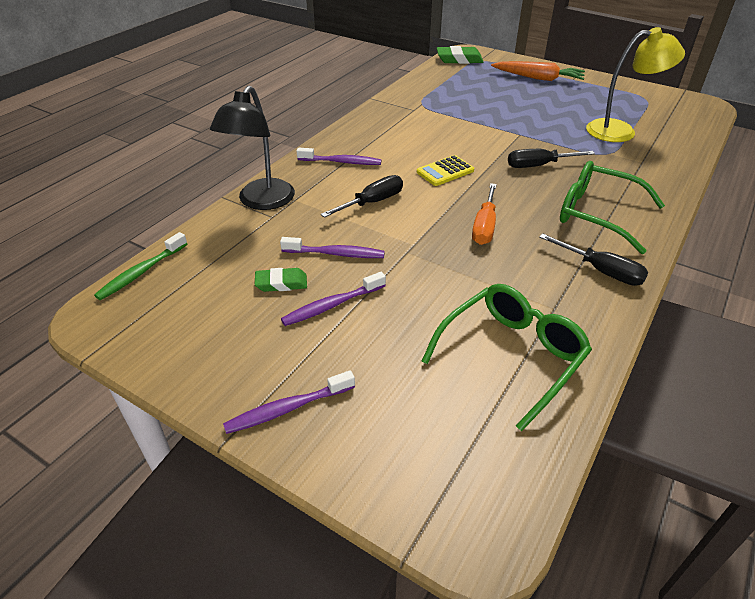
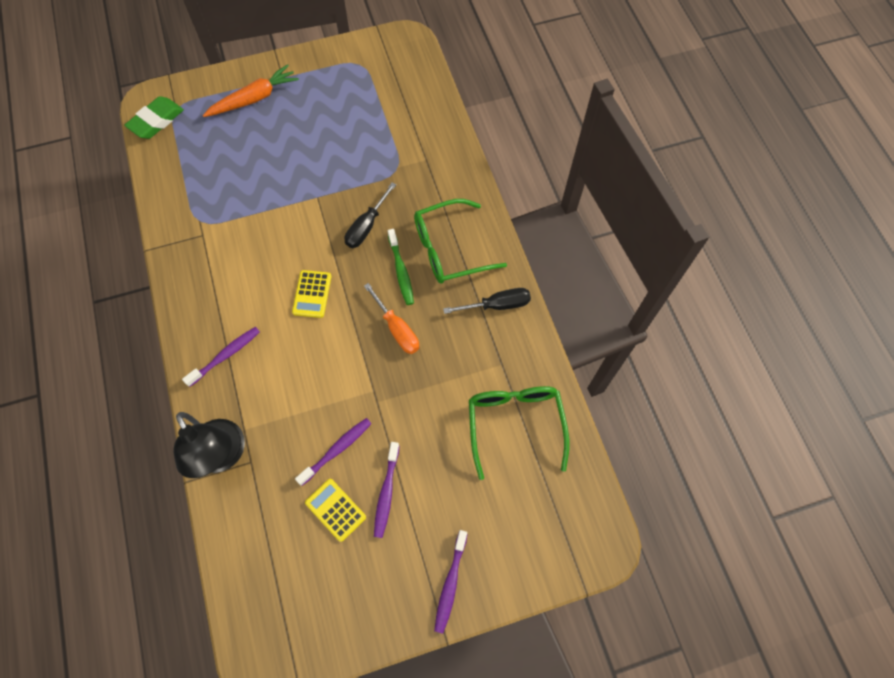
camera: 50 degrees left, 25 degrees up
(141, 272) = (234, 602): green toothbrush -> green toothbrush (401, 271)
(281, 283) = (335, 510): green eraser -> yellow calculator
(372, 202) = (301, 378): black screwdriver -> none
(620, 131) = (381, 129): yellow lamp -> none

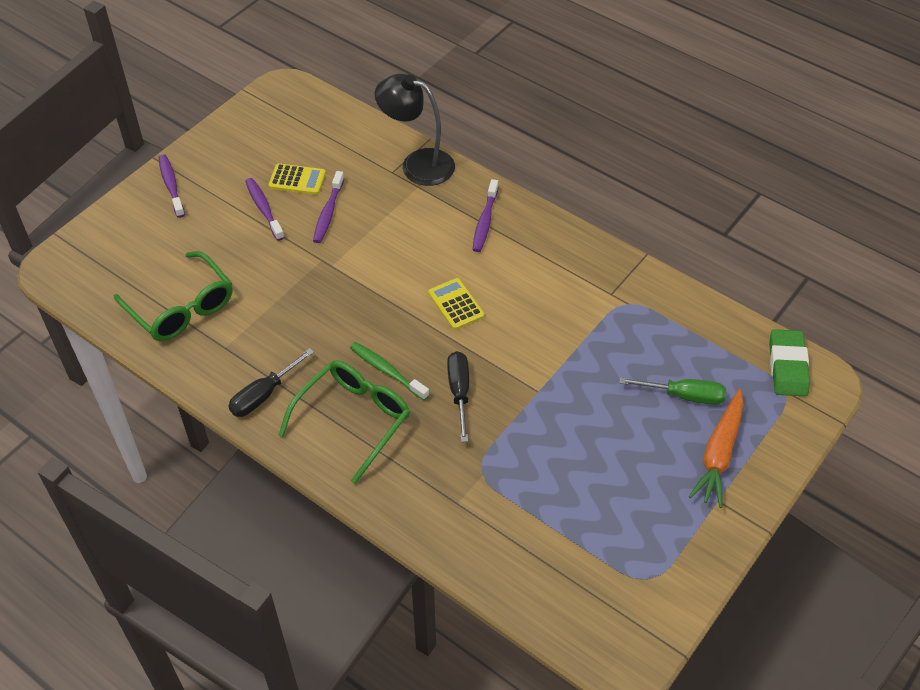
camera: 145 degrees right, 15 degrees down
(235, 141) = (684, 396): none -> green screwdriver
(397, 329) = (349, 321): orange screwdriver -> none

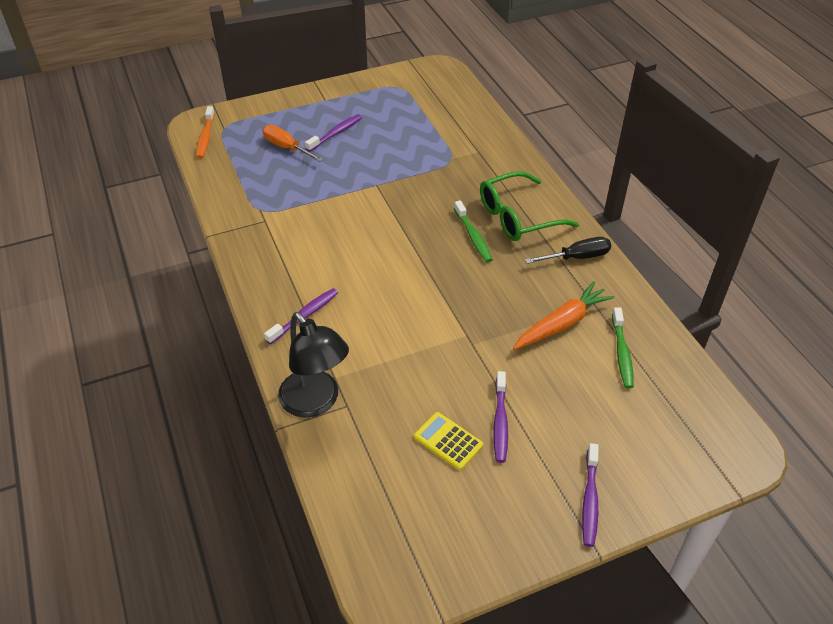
camera: 150 degrees left, 5 degrees down
(181, 308) = (622, 353): green glasses -> green toothbrush
(328, 213) = (438, 388): purple toothbrush -> purple toothbrush (336, 133)
(456, 304) = (386, 260): yellow calculator -> none
(459, 393) = (431, 204): black screwdriver -> none
(684, 396) = (287, 148): green screwdriver -> orange screwdriver
(719, 454) = (300, 116): orange carrot -> orange carrot (562, 324)
(787, 366) = (205, 137): green eraser -> orange toothbrush

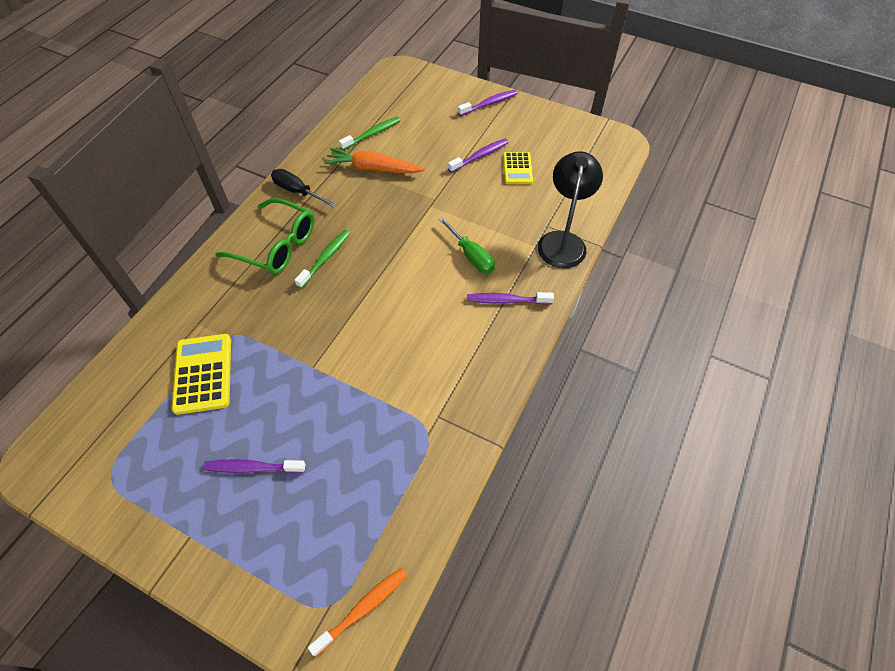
camera: 130 degrees left, 10 degrees up
(287, 148) = (315, 495): orange screwdriver -> none
(375, 324) = (471, 255): none -> green screwdriver
(430, 139) = (203, 374): none -> yellow calculator

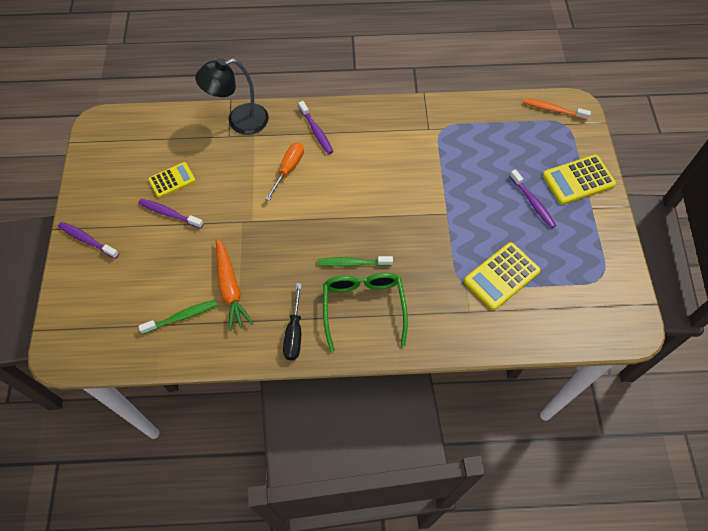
camera: 120 degrees left, 5 degrees up
(236, 551) = (578, 180): none -> yellow calculator
(372, 134) = (182, 317): green toothbrush -> green toothbrush turned 135 degrees clockwise
(471, 255) = (288, 169): green screwdriver -> orange screwdriver

